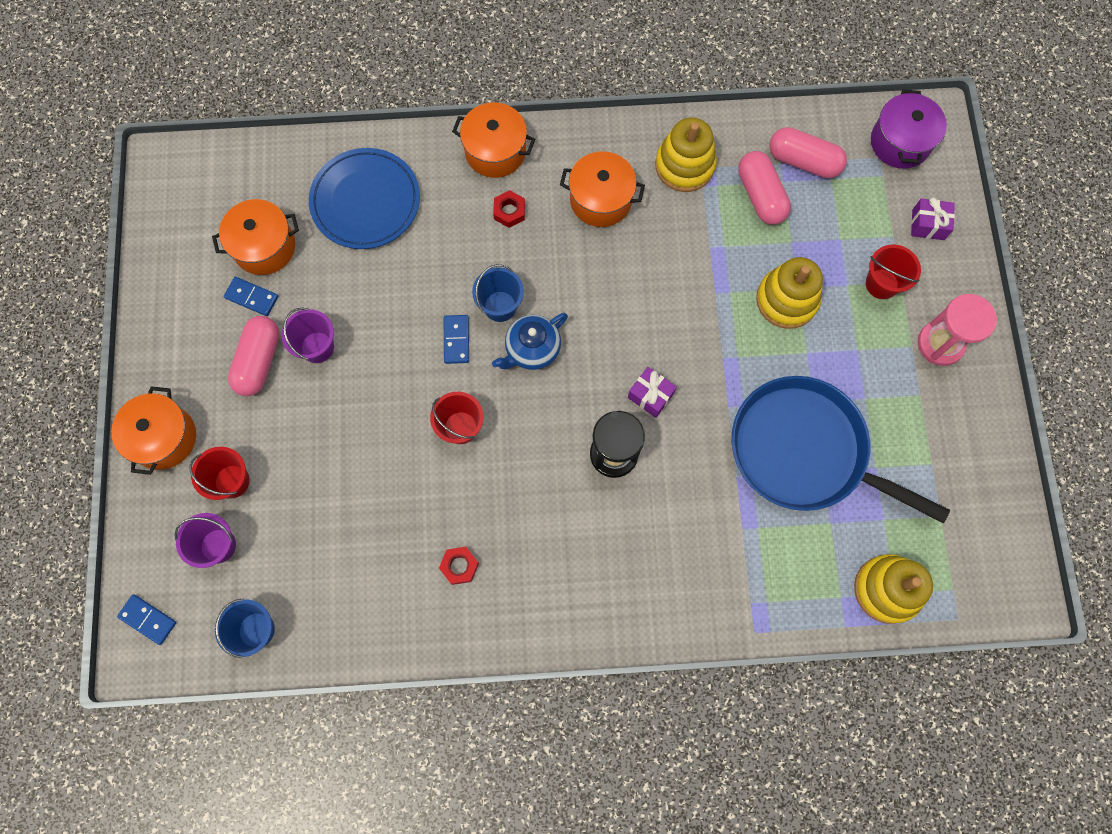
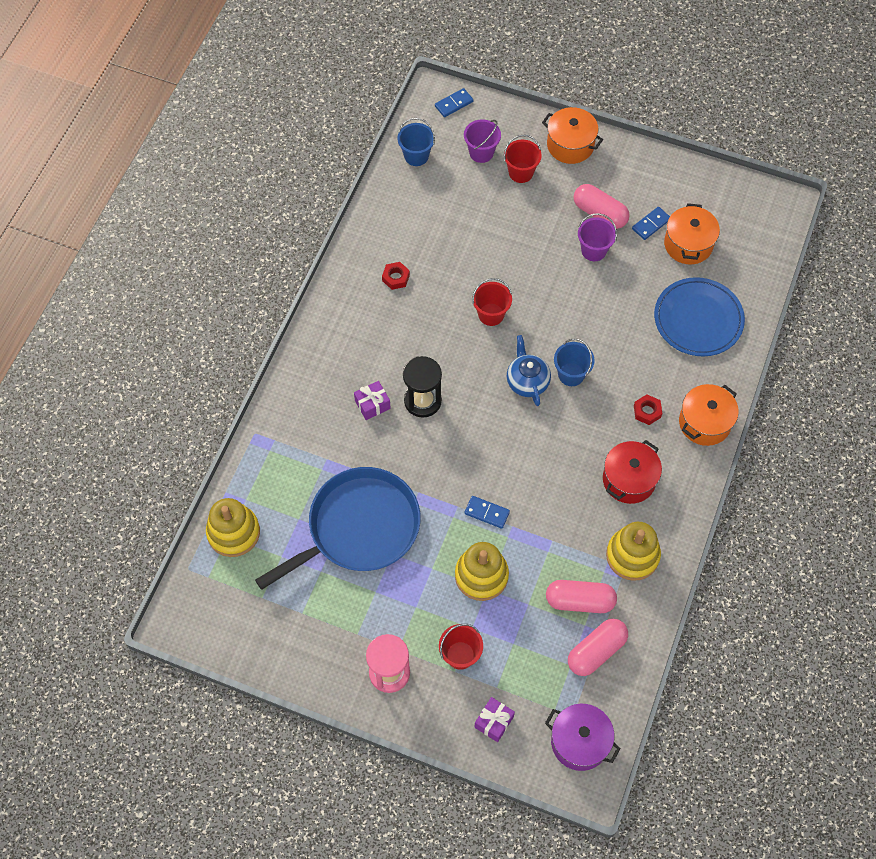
camera: 115 degrees right, 10 degrees down
(456, 340) = (558, 336): blue domino -> blue domino (487, 513)
(600, 200) = (629, 479): orange pot -> red pot
(650, 395) = (453, 444): purple gift -> purple gift (372, 404)

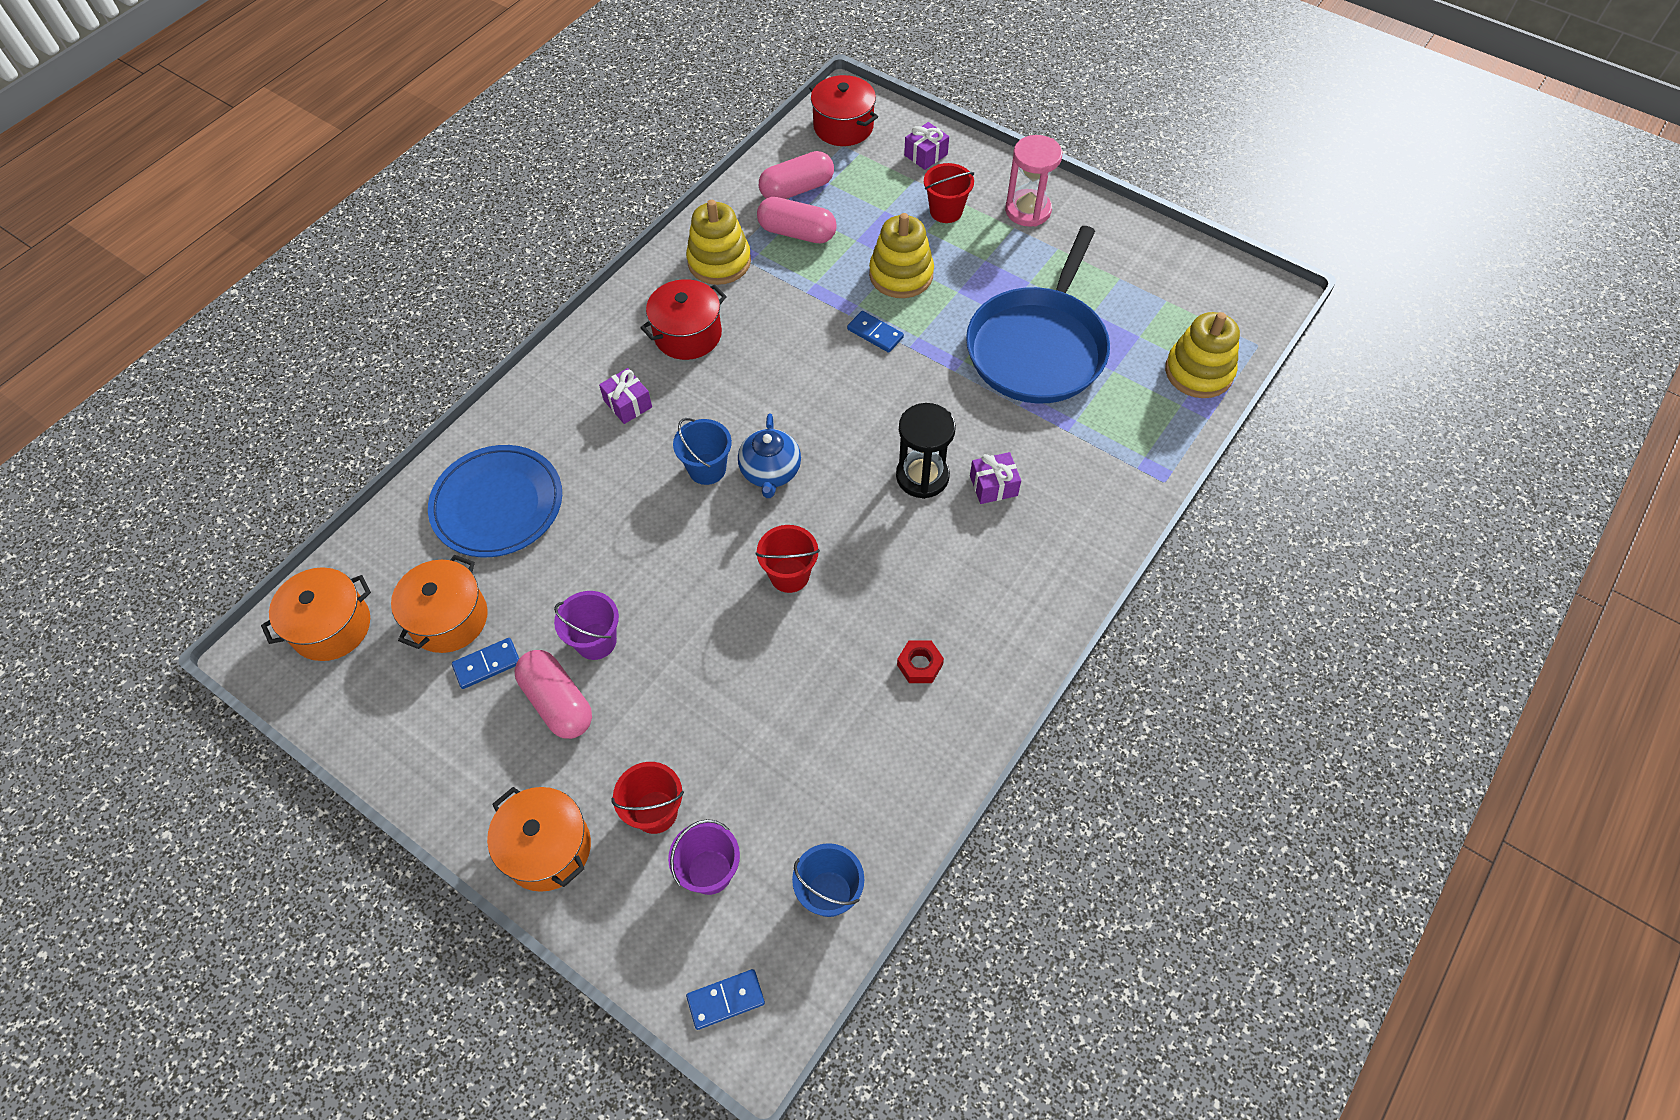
camera: 165 degrees left, 5 degrees down
(359, 528) = (1038, 347): blue pan -> blue pan turned 45 degrees counterclockwise
(579, 742) = (843, 127): purple pot -> red pot
(647, 411) = (628, 404): red nut -> purple gift
(704, 422) = (562, 377): orange pot -> orange pot (331, 626)

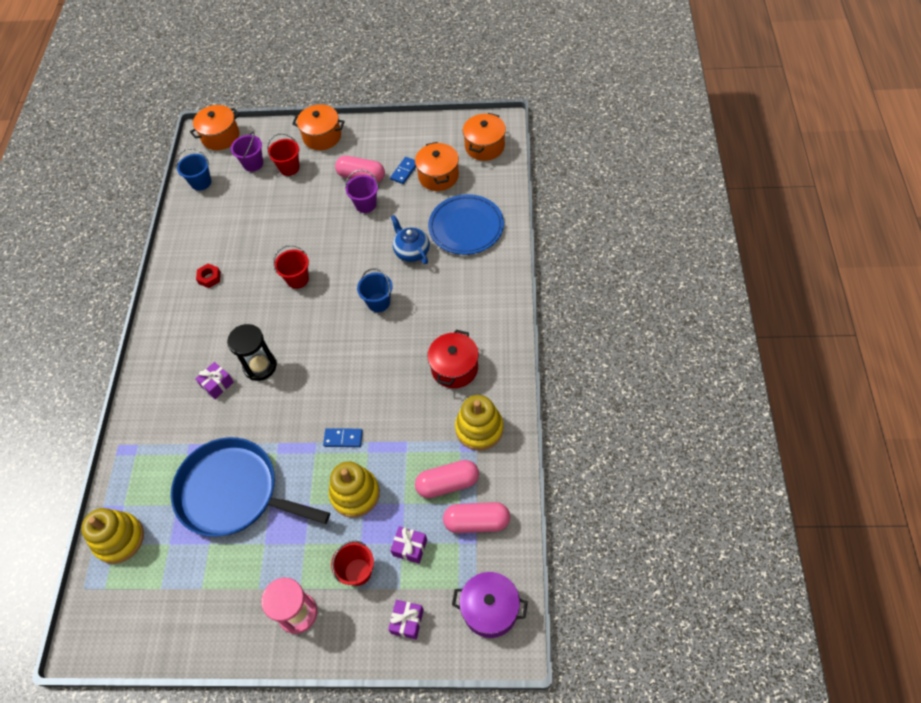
camera: 150 degrees right, 0 degrees up
(628, 404) = (450, 309): purple gift -> purple gift (410, 547)
(726, 1000) = (220, 136): blue domino -> orange pot
(770, 472) = (344, 320): blue teapot -> blue teapot (411, 251)
(797, 189) = (477, 522): pink capsule -> pink capsule turned 60 degrees clockwise
(843, 127) = (490, 609): red pot -> purple pot
(1038, 347) = (233, 492): blue pan -> blue pan turned 60 degrees counterclockwise

